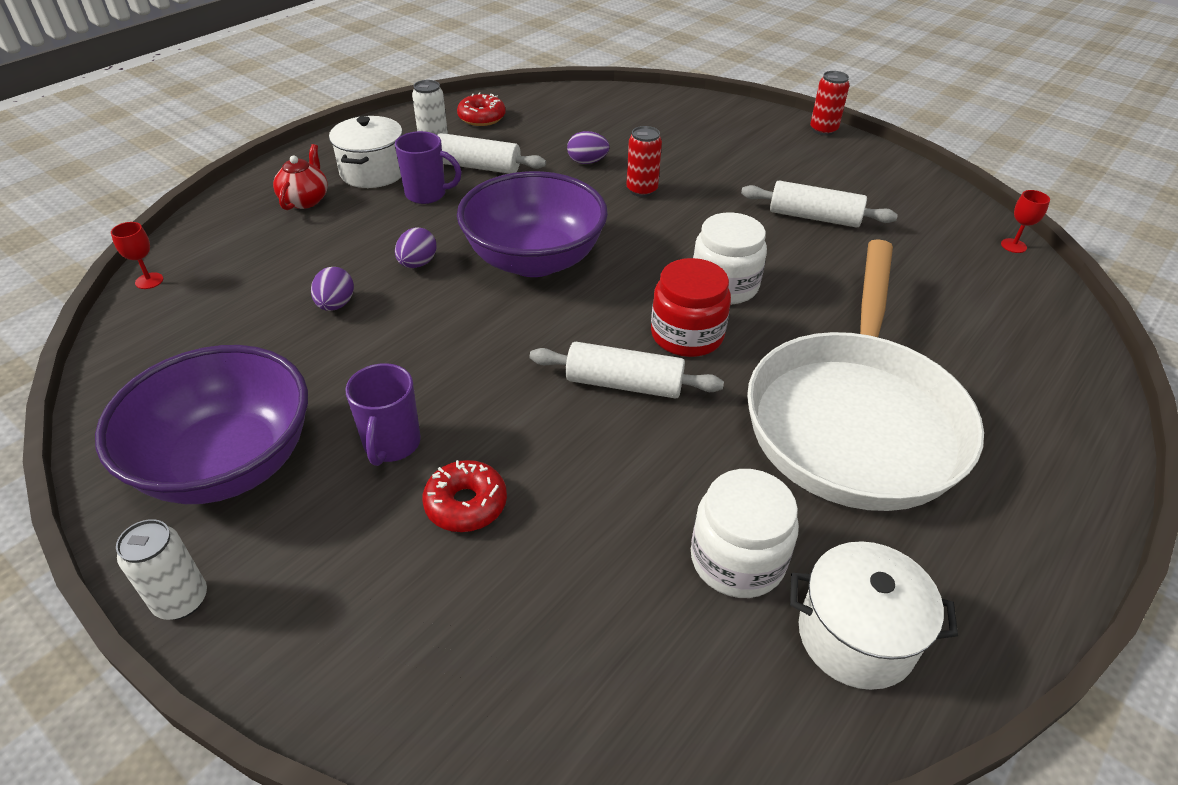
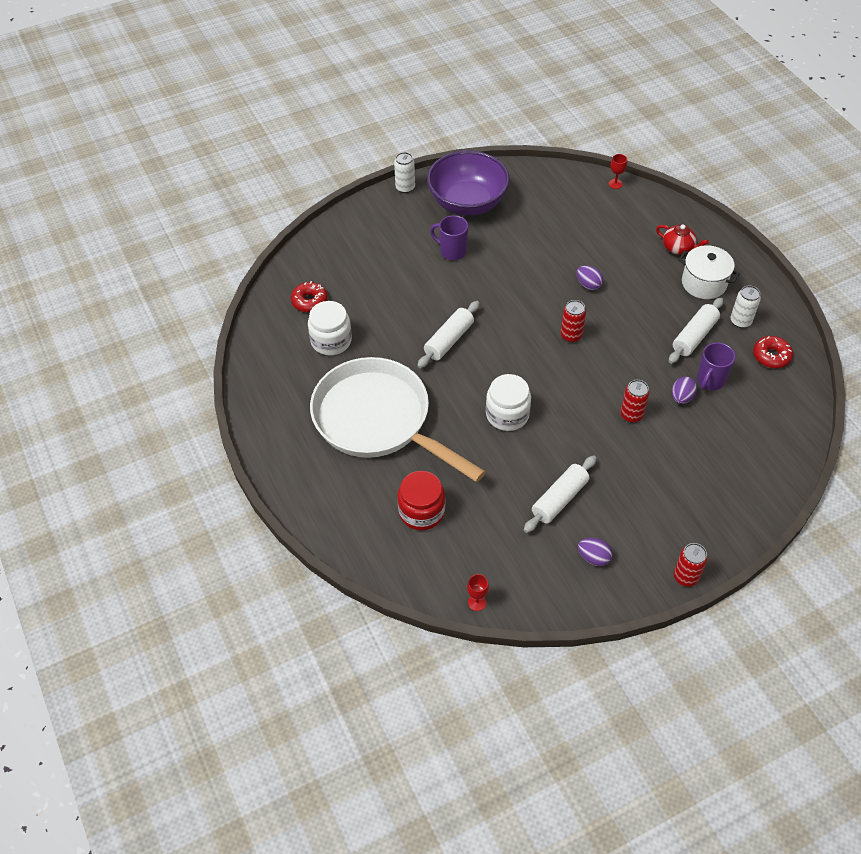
camera: 115 degrees right, 10 degrees up
(336, 305) = (563, 247): purple egg -> purple egg (593, 557)
(427, 194) = (665, 304): purple mug -> purple mug (710, 381)
(466, 504) = (406, 267): red donut -> red donut (309, 301)
(534, 260) = (571, 335): purple bowl -> red can
(687, 335) = (472, 379): red jar -> red jar (421, 511)
(856, 636) = (279, 361): white pot -> none

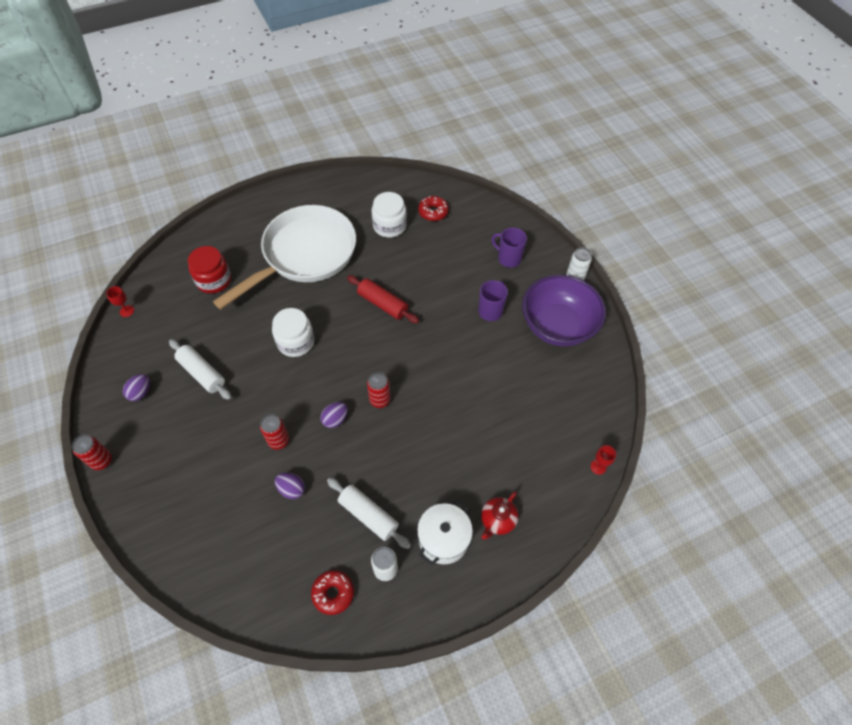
camera: 90 degrees right, 5 degrees up
(448, 340) = (383, 304): white rolling pin -> red rolling pin
(588, 285) = (445, 422): purple egg -> purple egg (335, 419)
(710, 381) = (308, 521): purple mug -> purple mug (508, 258)

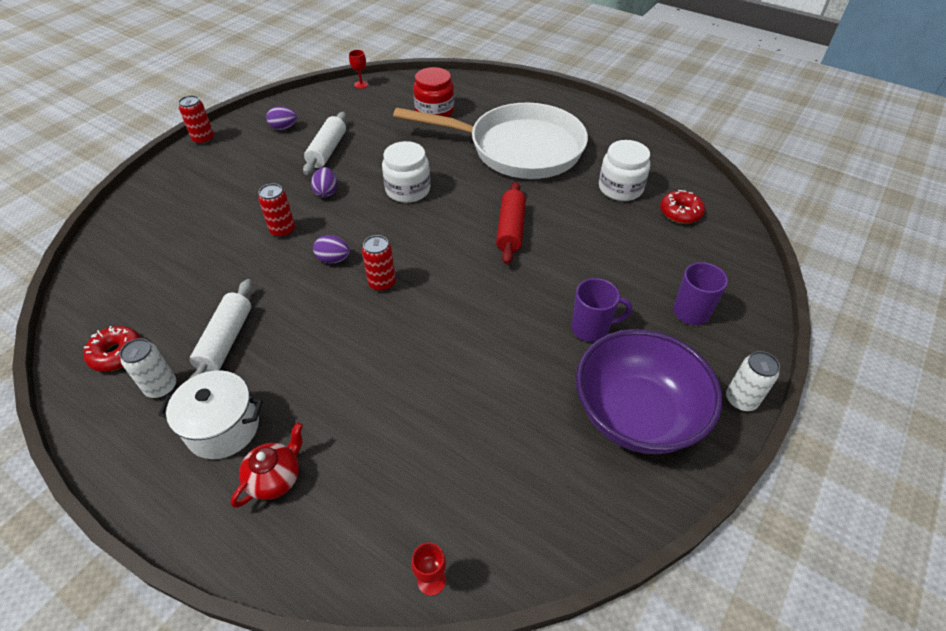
camera: 60 degrees right, 10 degrees down
(291, 489) = (230, 265): purple egg -> purple egg (326, 192)
(497, 520) = (275, 478): red teapot -> red teapot turned 120 degrees clockwise

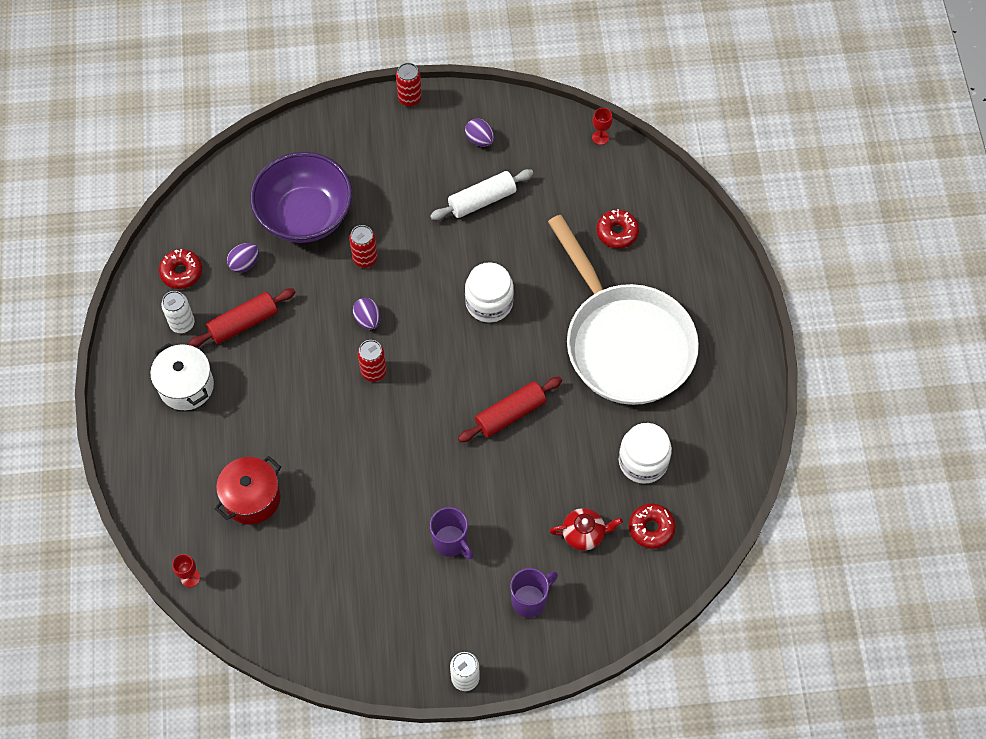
camera: 50 degrees right, 15 degrees up
(226, 340) = (243, 323): white rolling pin -> red rolling pin
(275, 478) = (181, 445): red teapot -> red teapot (584, 534)
(326, 192) = (432, 247): purple egg -> purple egg (244, 264)
(401, 452) = (252, 498): none -> red pot
(434, 111) = (617, 232): red jar -> red donut
(636, 415) = (395, 618): purple bowl -> purple bowl (305, 216)

